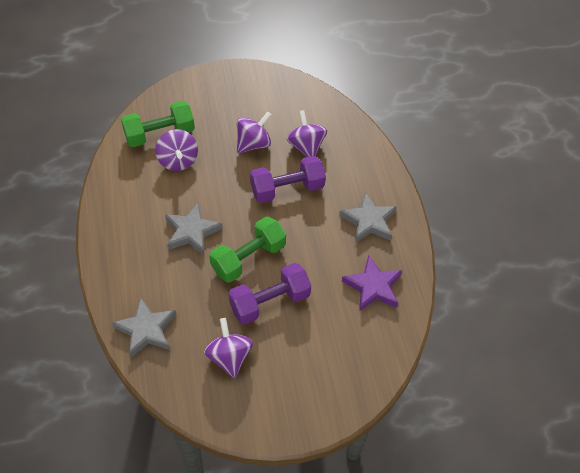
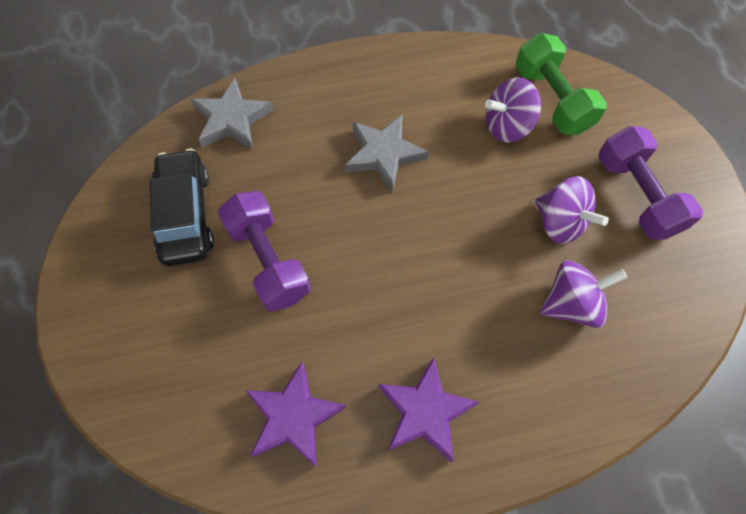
camera: 90 degrees right, 10 degrees up
(229, 357) = (186, 215): purple spinning top -> black car
(248, 258) = (342, 228): green dumbbell -> none
(287, 189) = (476, 276): purple dumbbell -> purple dumbbell (636, 195)
(369, 221) = (425, 412): grey star -> purple star

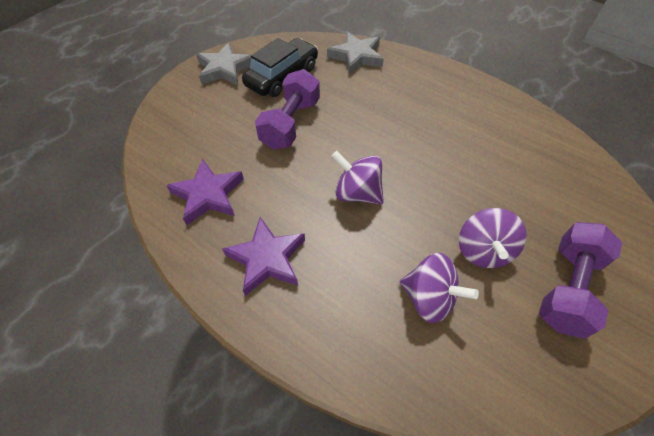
camera: 50 degrees right, 10 degrees down
(383, 154) = (415, 128): grey star -> grey star (224, 69)
(507, 126) = (515, 174): purple spinning top -> purple spinning top (357, 193)
(551, 99) = (571, 185): green dumbbell -> none

